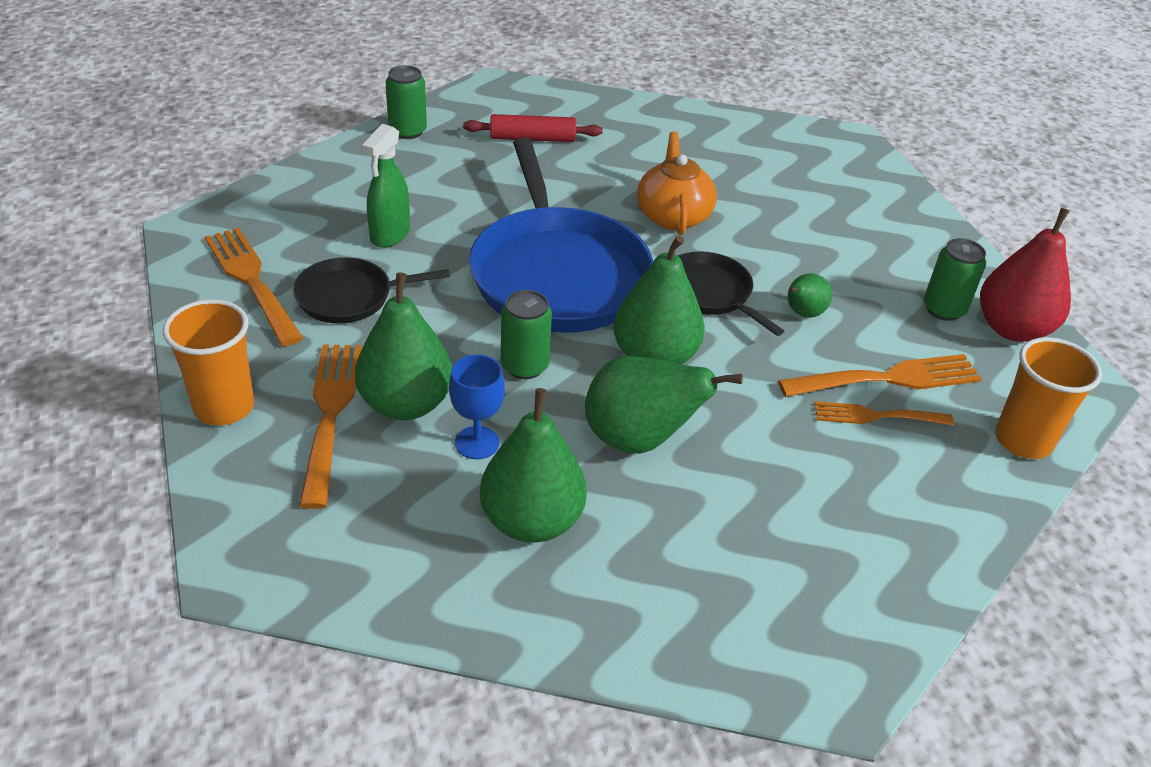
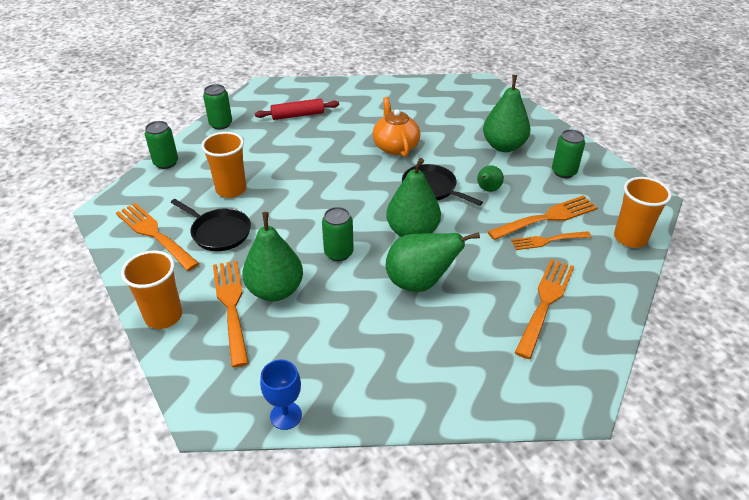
camera: 10 degrees left, 0 degrees up
(305, 175) = (166, 163): none -> green can
(349, 297) = (219, 232): black pan -> black pan turned 120 degrees counterclockwise
(390, 235) = (231, 189): green spray bottle -> orange cup
(477, 443) = (326, 305): blue goblet -> blue goblet (286, 415)
(532, 521) = (374, 344): green pear -> green pear (504, 146)
(558, 274) = (340, 194): blue pan -> none
(837, 516) = (545, 303): none -> orange fork
(1012, 329) = (604, 176): red pear -> none

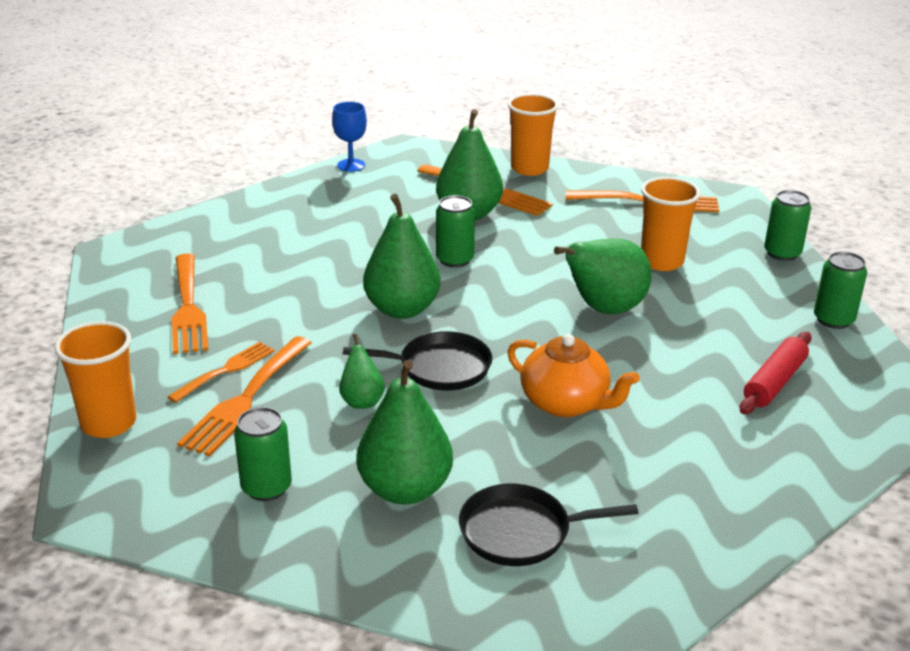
camera: 140 degrees right, 10 degrees down
(219, 232) = (597, 226): black pan -> black pan (520, 532)
(419, 283) = (340, 271): green pear -> green pear (604, 309)

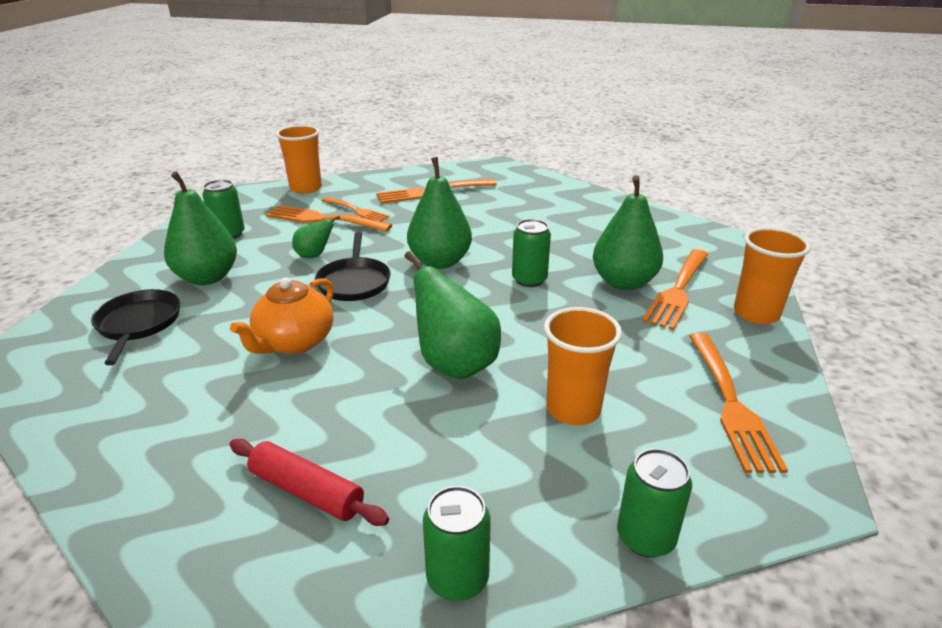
camera: 85 degrees right, 0 degrees up
(351, 165) = (683, 223): blue goblet -> none

